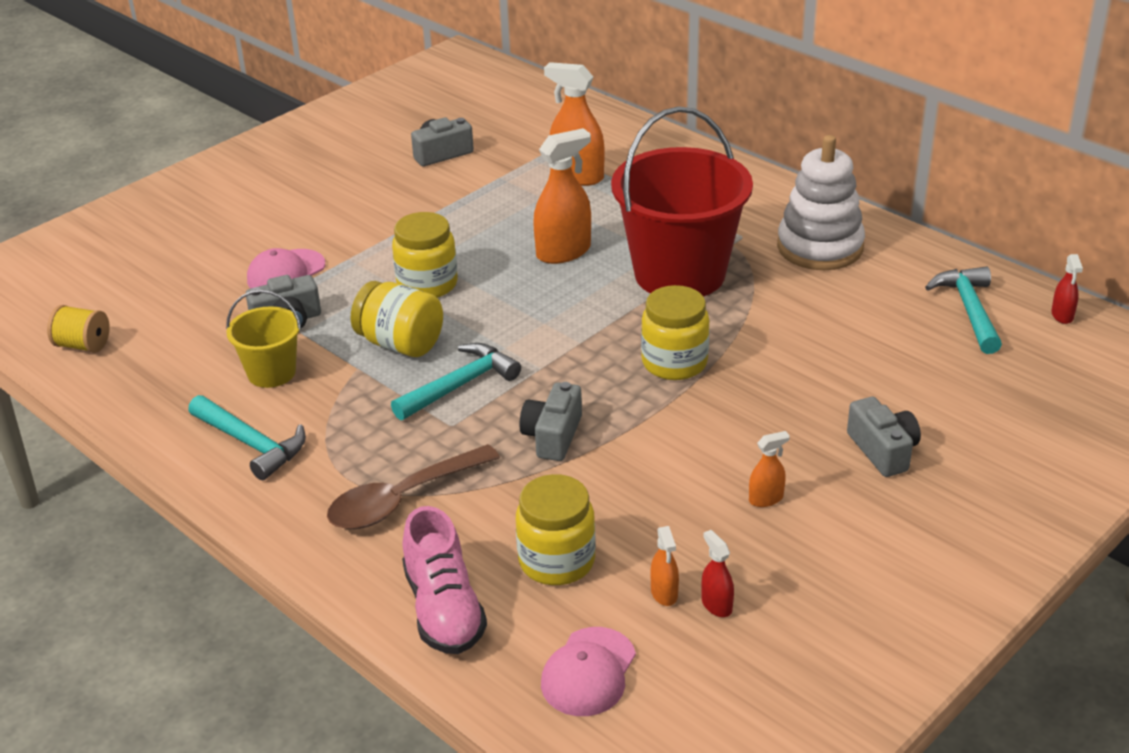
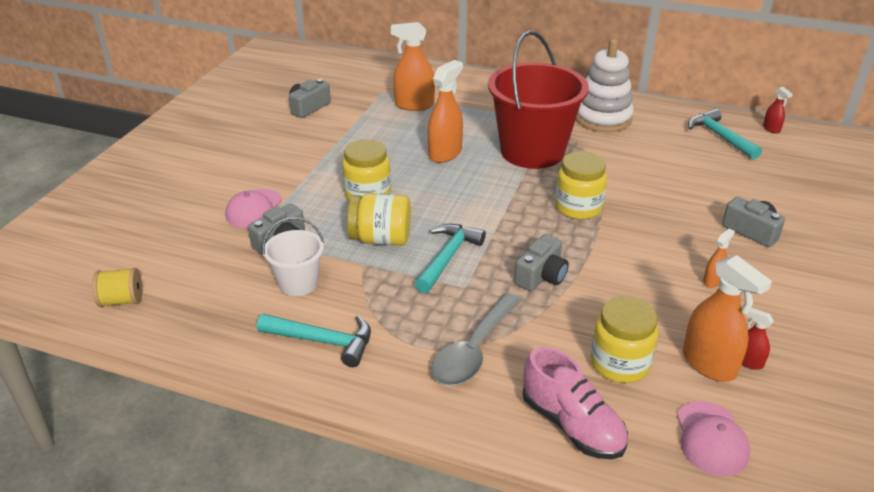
camera: 25 degrees left, 0 degrees up
(271, 373) = (298, 283): yellow bucket -> white bucket
(402, 499) = (473, 351): brown spoon -> grey spoon
(553, 436) = (541, 276): grey camera -> grey camera turned 135 degrees counterclockwise
(664, 593) = (709, 364): orange spray bottle -> orange spray bottle, size x2.00

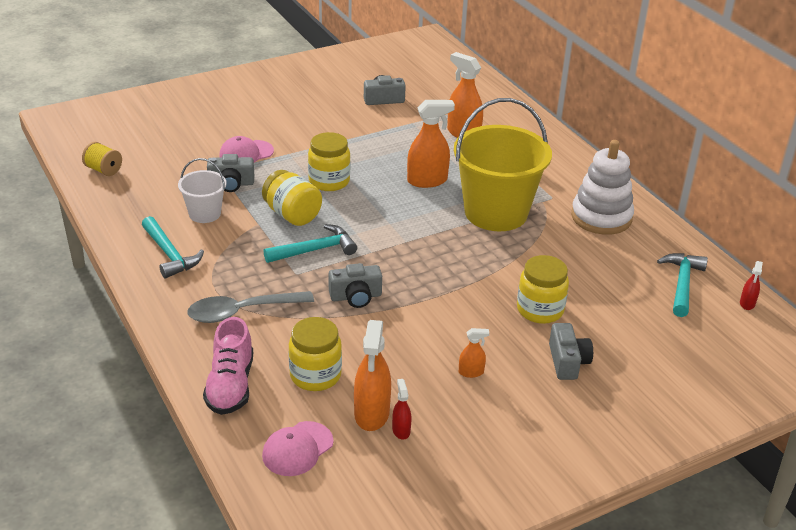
camera: 40 degrees right, 0 degrees up
(532, 151) = (496, 213): red bucket -> yellow bucket
(578, 207) = (460, 269): yellow jar -> yellow jar (540, 310)

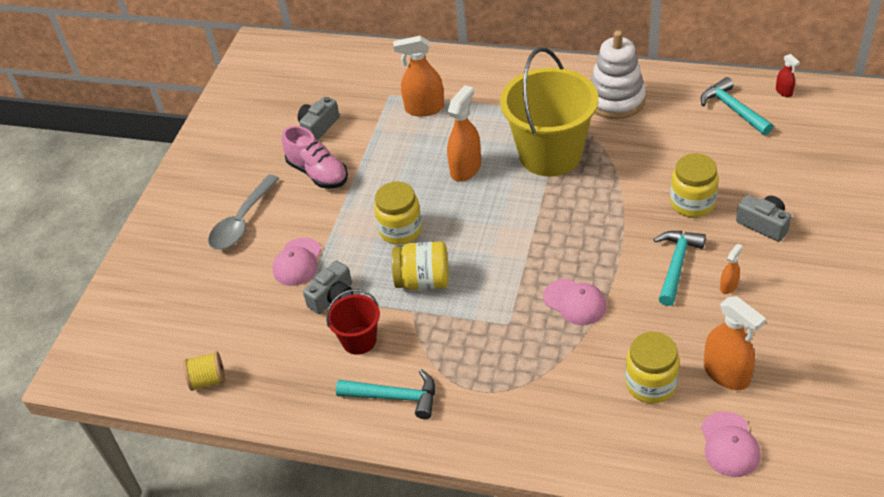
camera: 40 degrees left, 10 degrees up
(205, 214) = (359, 340): white bucket -> red bucket
(230, 385) = (615, 448): pink shoe -> pink shoe (318, 173)
(241, 312) = (525, 388): grey spoon -> grey spoon (242, 222)
(315, 250) = (488, 293): turquoise hammer -> turquoise hammer (676, 265)
(356, 296) = (575, 302): grey camera -> pink cap
(401, 430) = (759, 367): red spray bottle -> none

